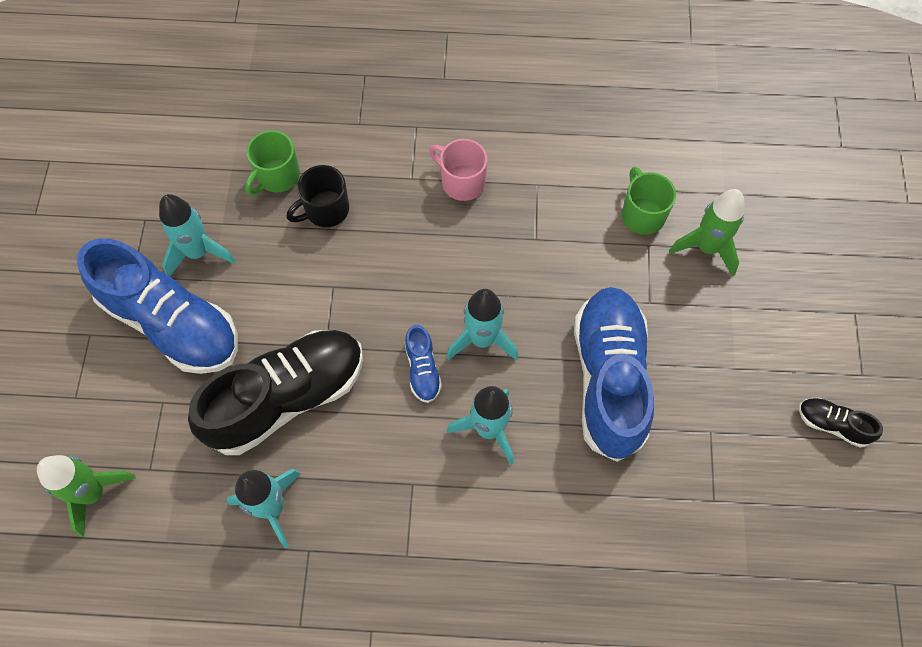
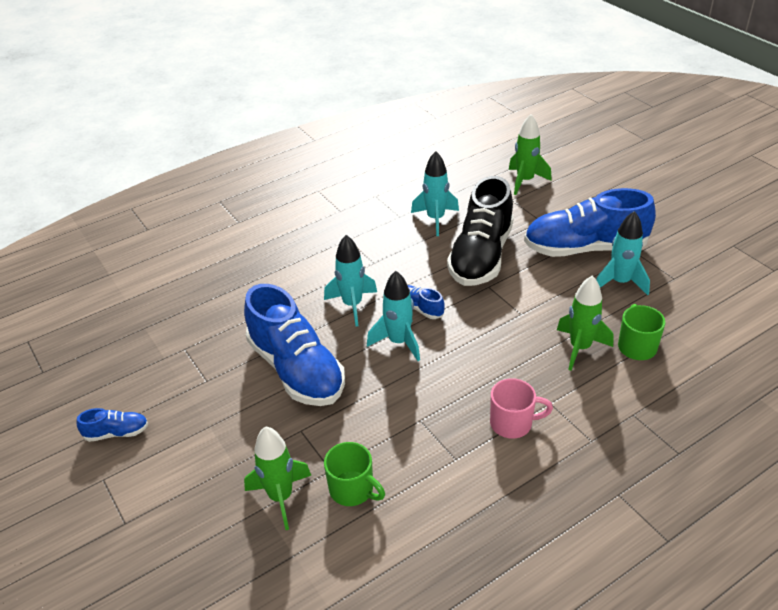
camera: 145 degrees right, 25 degrees down
(325, 210) = (580, 348): black mug -> green rocket
(832, 424) = (117, 433): black shoe -> blue shoe

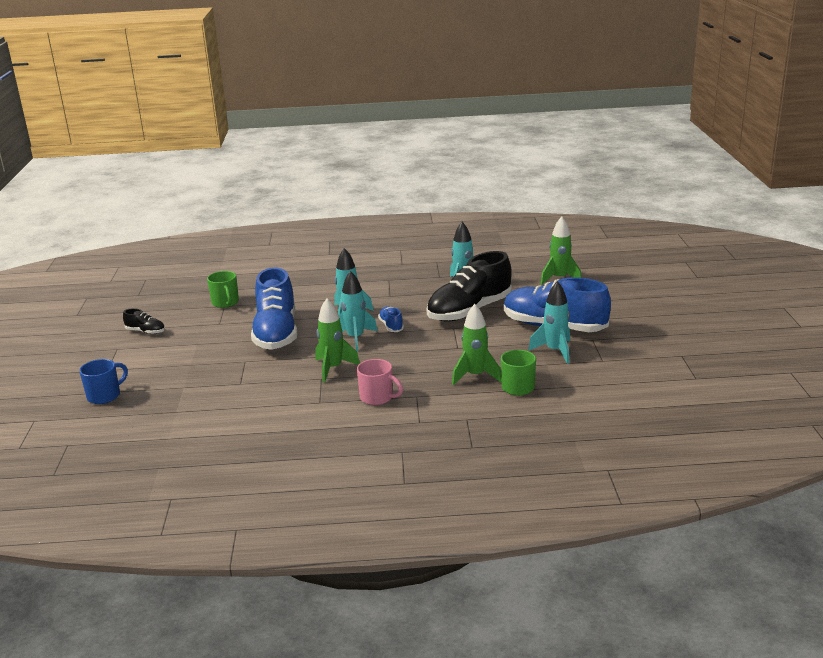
camera: 30 degrees right, 15 degrees down
(117, 433) = (146, 332): blue shoe -> black shoe
(167, 572) = (105, 396): none -> blue mug
(281, 497) = (198, 385): green rocket -> green rocket (333, 368)
(352, 490) = (241, 395): green mug -> green mug (225, 303)

